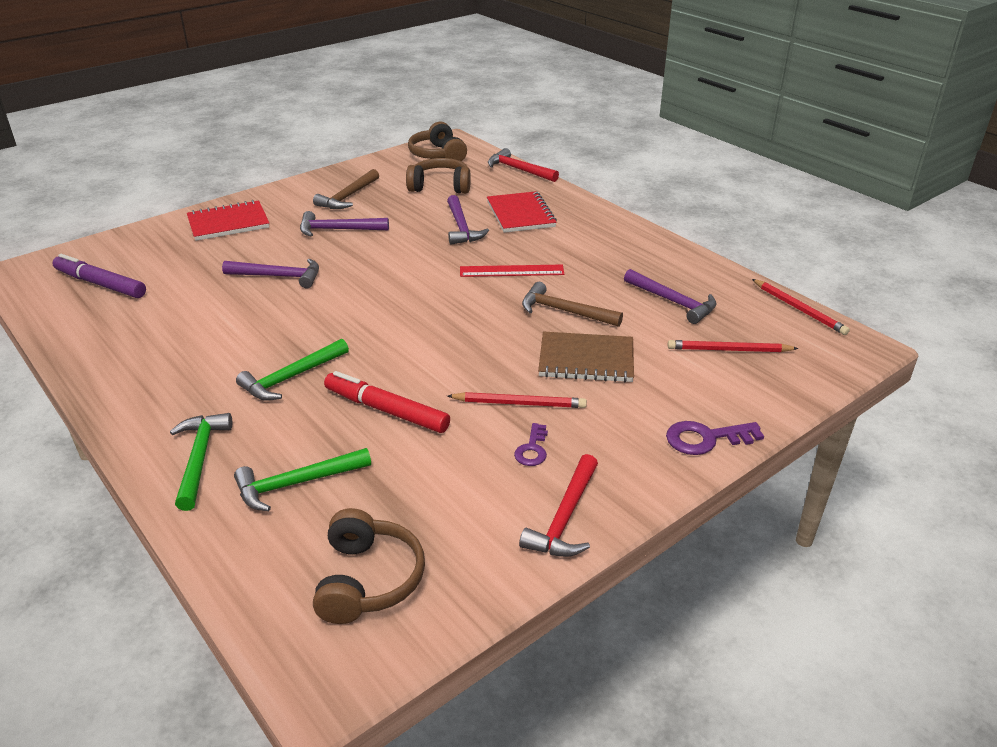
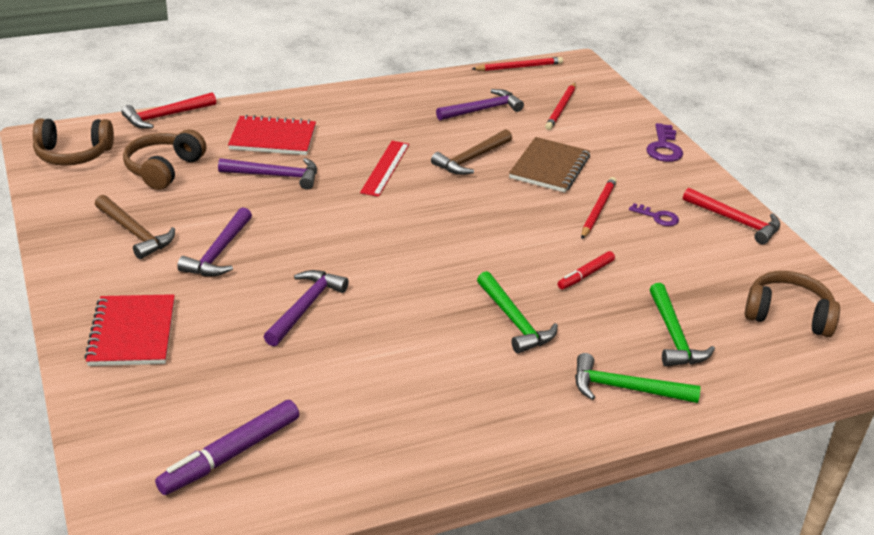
camera: 75 degrees left, 0 degrees up
(386, 410) = (585, 275): red marker -> red marker, size x0.60

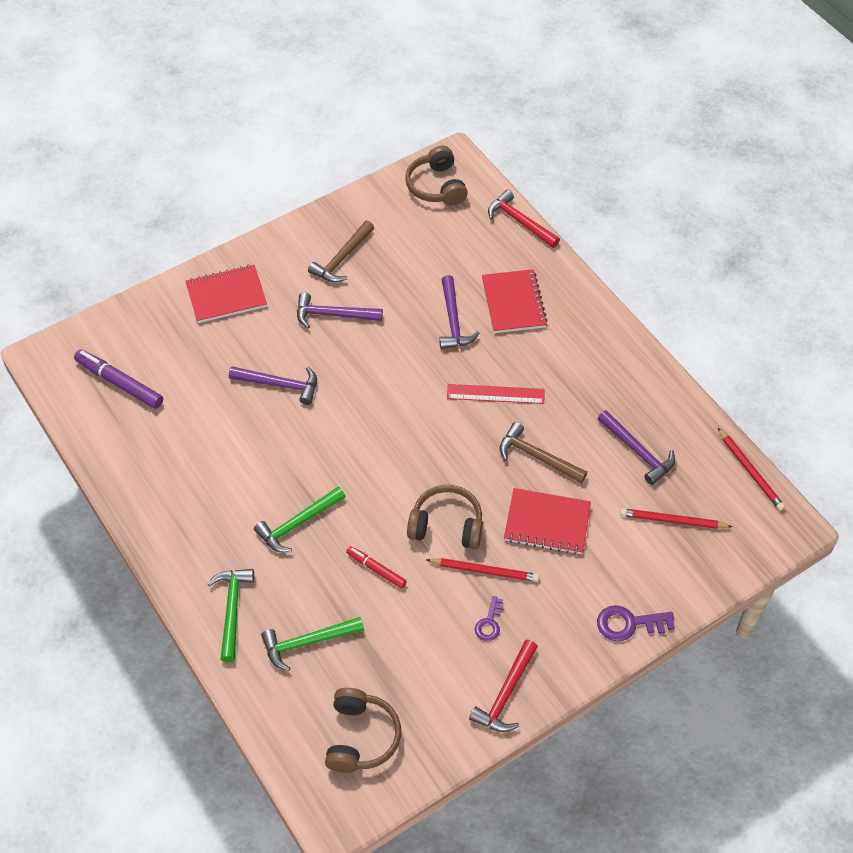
camera: 80 degrees right, 20 degrees up
(164, 169) = (436, 247): brown headphones -> brown headphones (446, 525)
(549, 167) = (547, 523): brown notebook -> red notebook

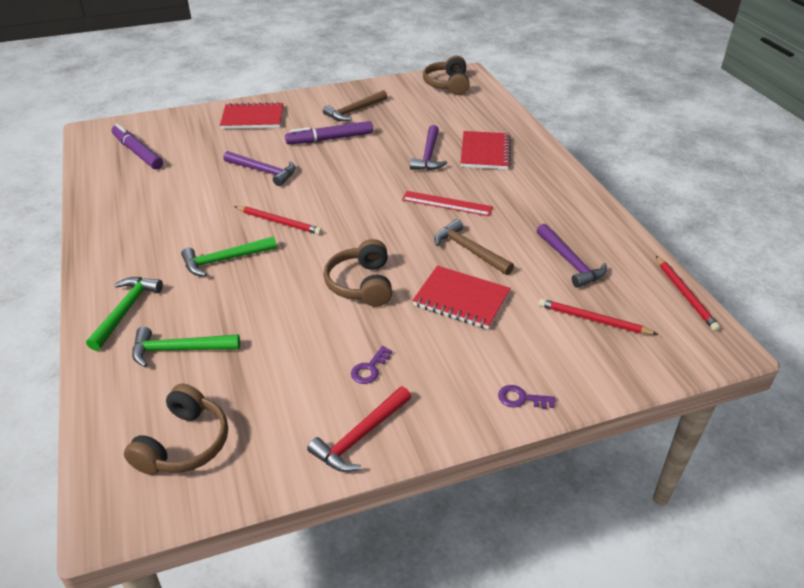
camera: 15 degrees right, 15 degrees down
(332, 315) = (330, 139): purple hammer -> purple marker
(376, 569) = (278, 305): red marker -> none
(446, 525) = (361, 284): brown headphones -> brown headphones turned 120 degrees counterclockwise
(484, 570) = (383, 325): red pencil -> red pencil (279, 222)
(519, 221) = (508, 110): red hammer -> none
(629, 624) = (521, 399): purple key -> purple key, size x0.64

